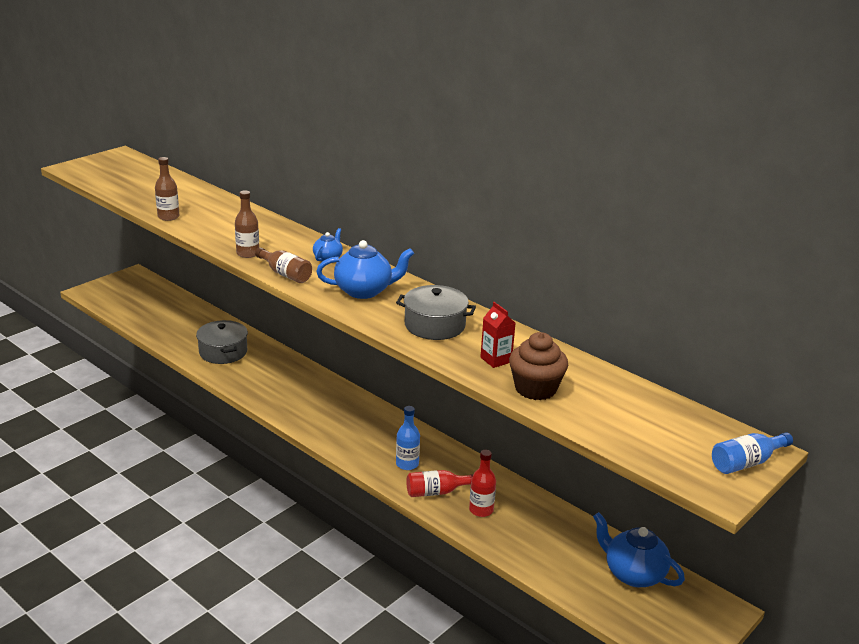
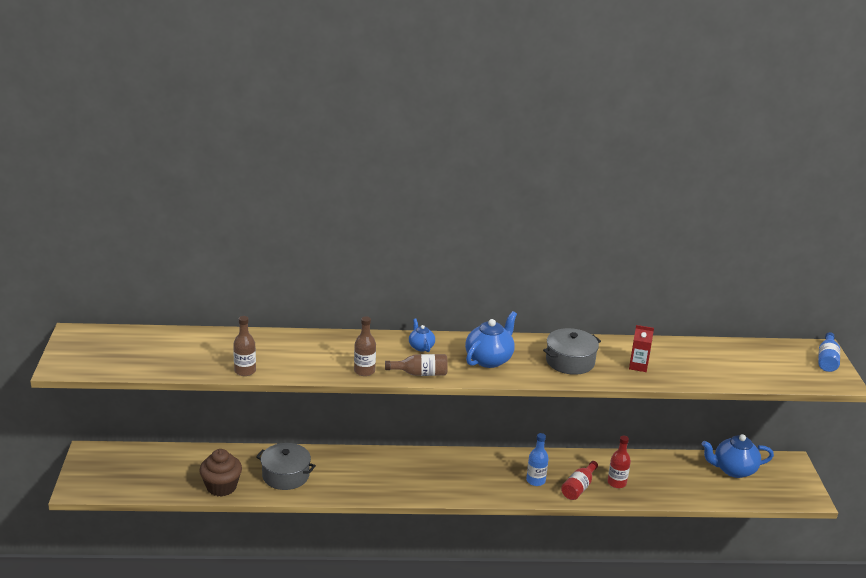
camera: 45 degrees left, 0 degrees up
(535, 389) = (686, 373): brown cupcake -> brown cupcake (221, 487)

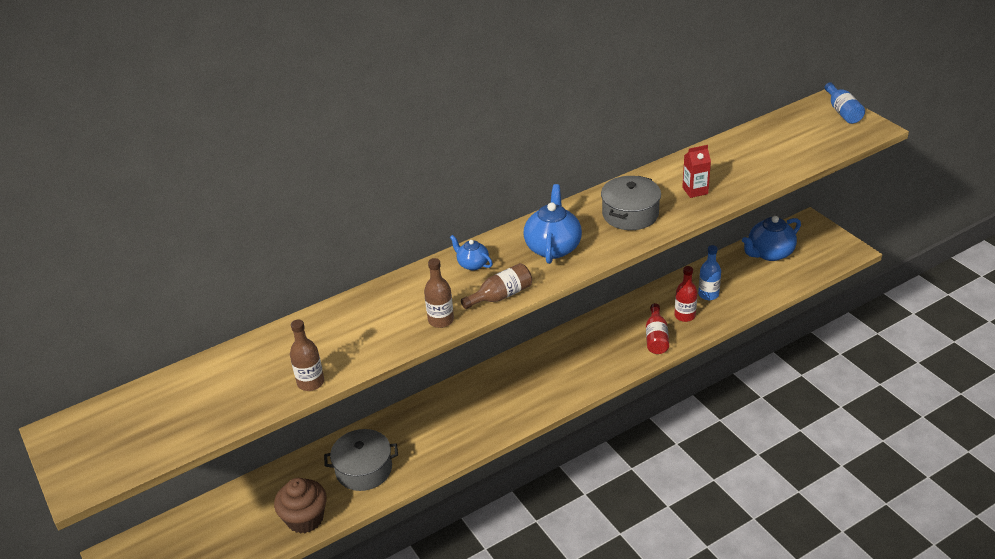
camera: 25 degrees left, 10 degrees up
(535, 480) = (612, 350): blue bottle -> blue bottle (708, 294)

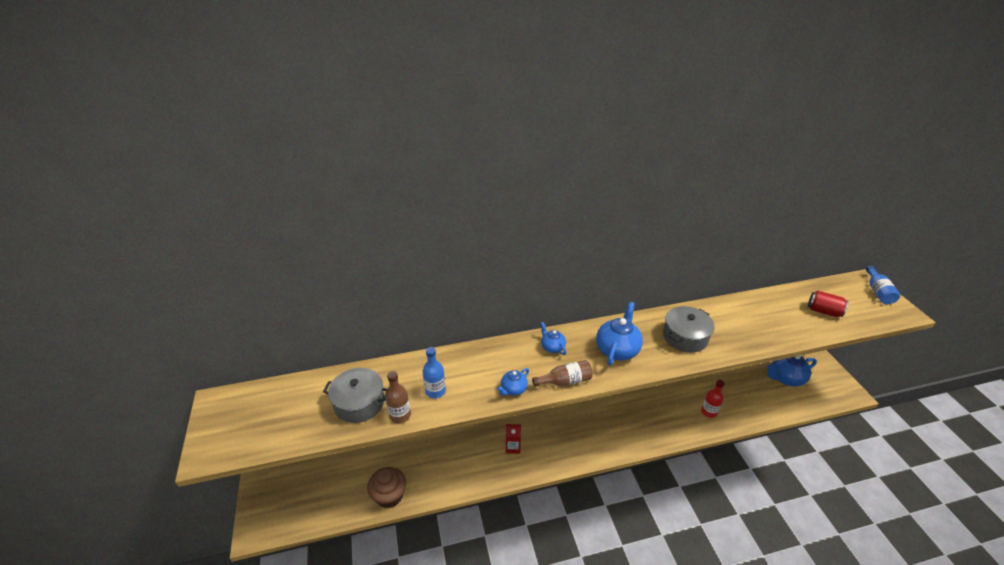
camera: 15 degrees right, 0 degrees up
(364, 469) = (442, 468): grey pot -> grey pot (359, 403)
(441, 320) = (513, 389): brown bottle -> blue teapot
(656, 337) = (682, 424): red bottle -> none
(695, 190) = (742, 330): red carton -> red carton (513, 447)
(708, 294) = (731, 399): blue bottle -> blue bottle (435, 391)
(784, 148) = (823, 311): none -> red can

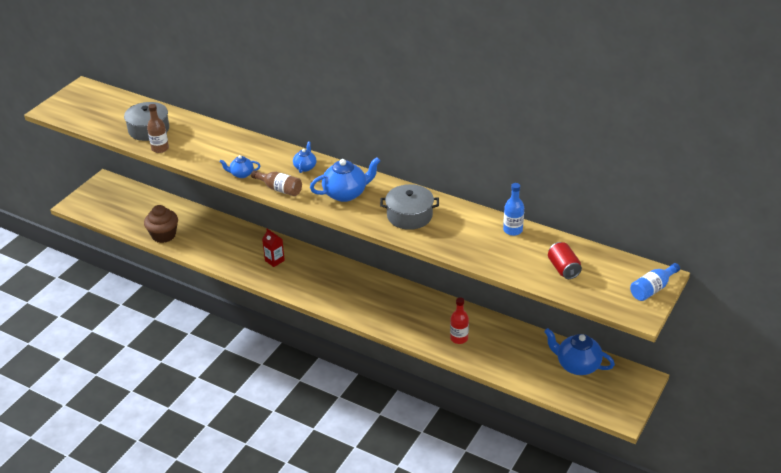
camera: 45 degrees right, 0 degrees up
(435, 391) = (196, 148): blue bottle -> blue bottle (512, 230)

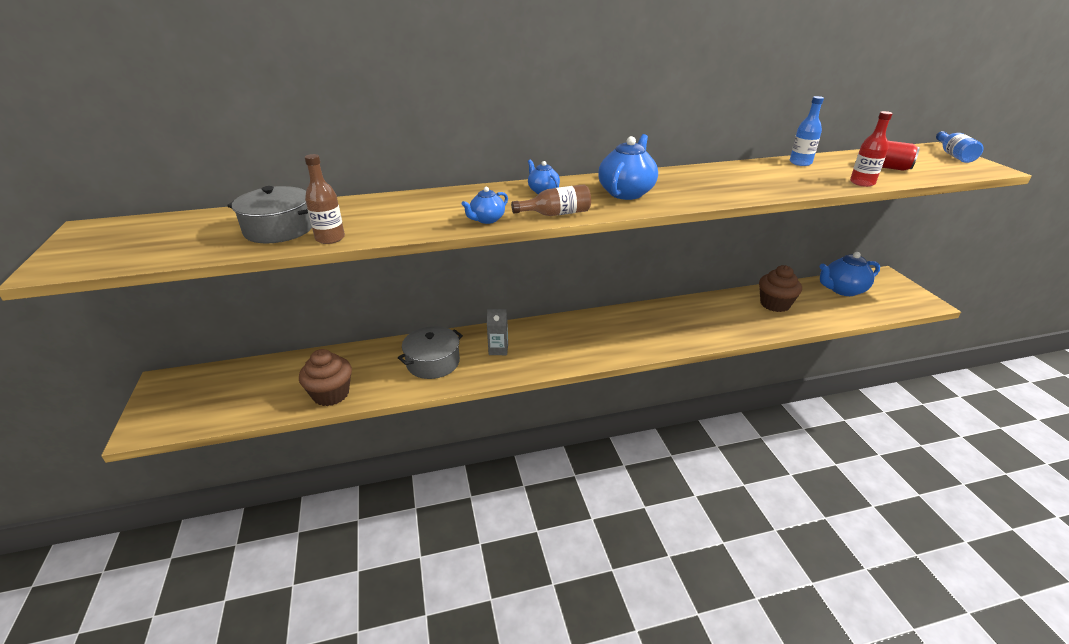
camera: 45 degrees left, 5 degrees down
(274, 260) = (498, 349): red carton -> grey carton
(409, 216) = (714, 184): grey pot -> grey pot (433, 362)
(459, 338) = (748, 318): red bottle -> red bottle (862, 183)
(499, 341) = (774, 304): none -> brown cupcake

